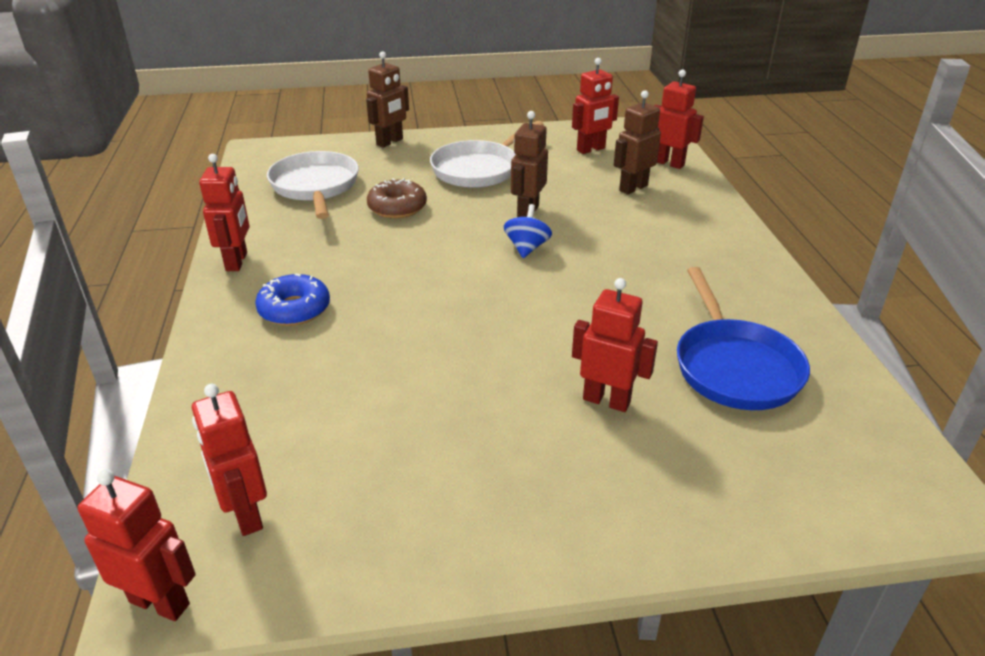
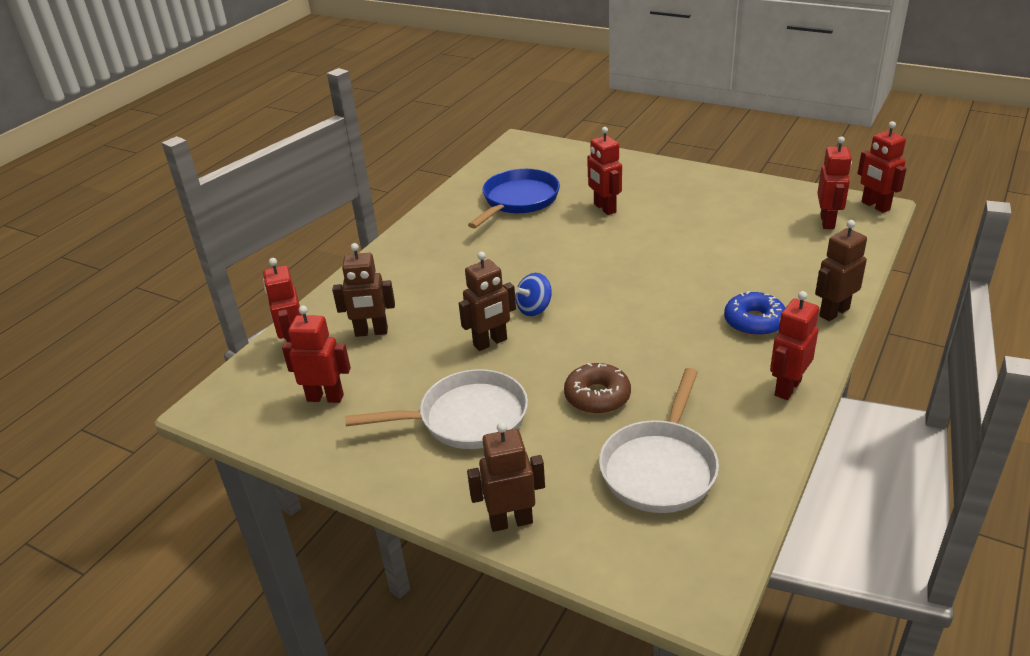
camera: 140 degrees left, 0 degrees up
(205, 351) = (833, 312): none -> brown robot

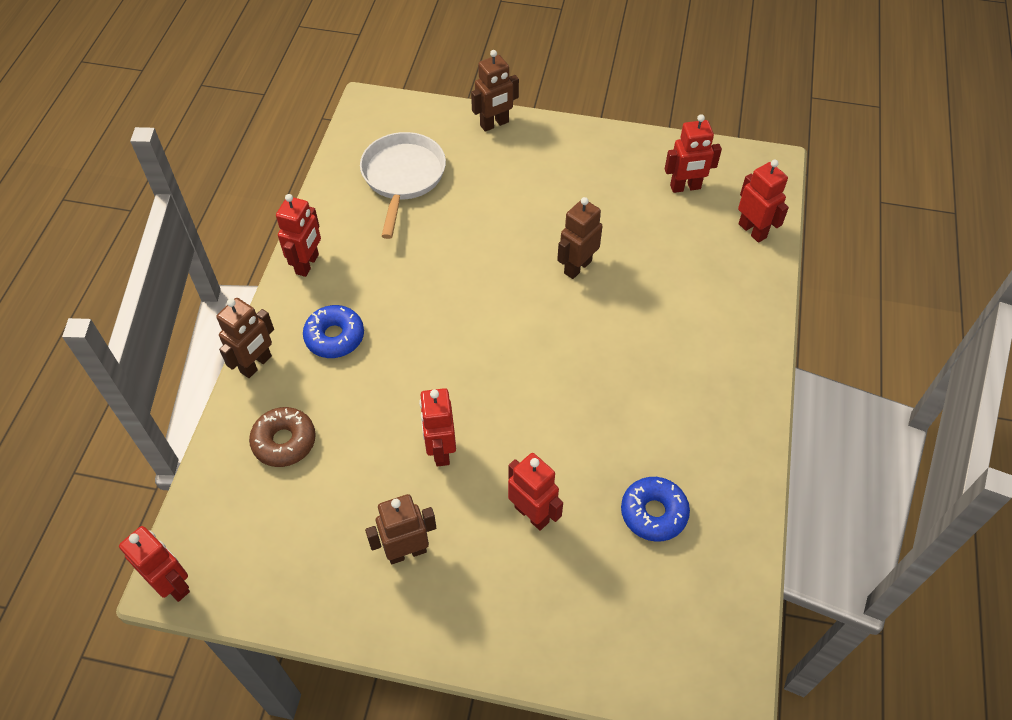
camera: 160 degrees right, 20 degrees up
(371, 332) = (695, 259): brown robot -> brown robot (406, 551)
(466, 418) = (561, 190): white pan -> none
(518, 200) = (653, 513): blue pan -> blue donut
(534, 309) = (553, 317): blue spinning top -> none
(597, 396) = (463, 228): brown donut -> brown donut (284, 441)
(827, 222) = (241, 533): red robot -> red robot (440, 450)

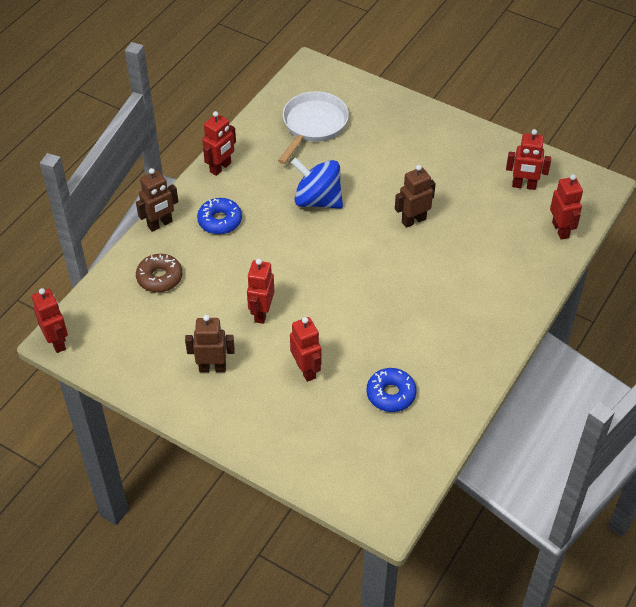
camera: 20 degrees right, 5 degrees down
(449, 274) = (317, 200): none -> blue spinning top
(494, 124) = (398, 103): brown robot -> none

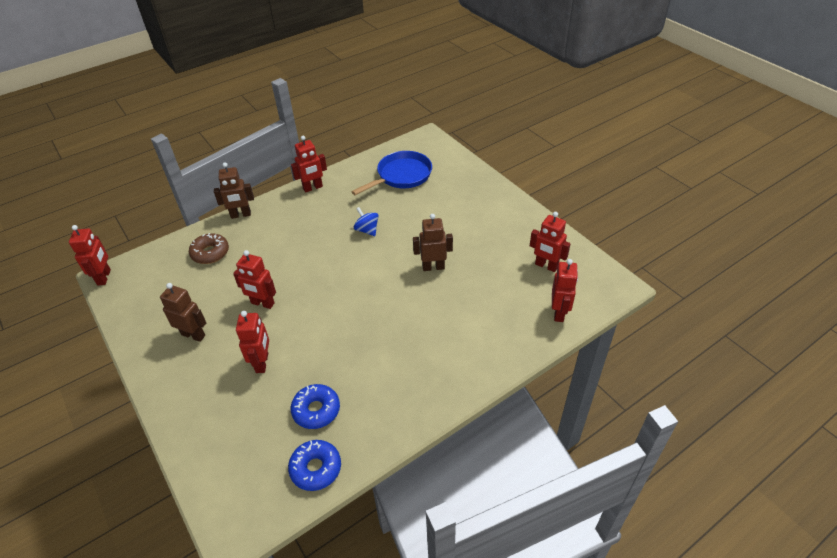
camera: 25 degrees right, 5 degrees down
(220, 221) = (284, 225): blue donut -> blue donut (316, 468)
(261, 313) = (262, 303): red robot -> red robot turned 105 degrees counterclockwise
(313, 125) = (401, 176): white pan -> blue pan
(317, 200) = (367, 230): blue spinning top -> blue spinning top, size x0.56

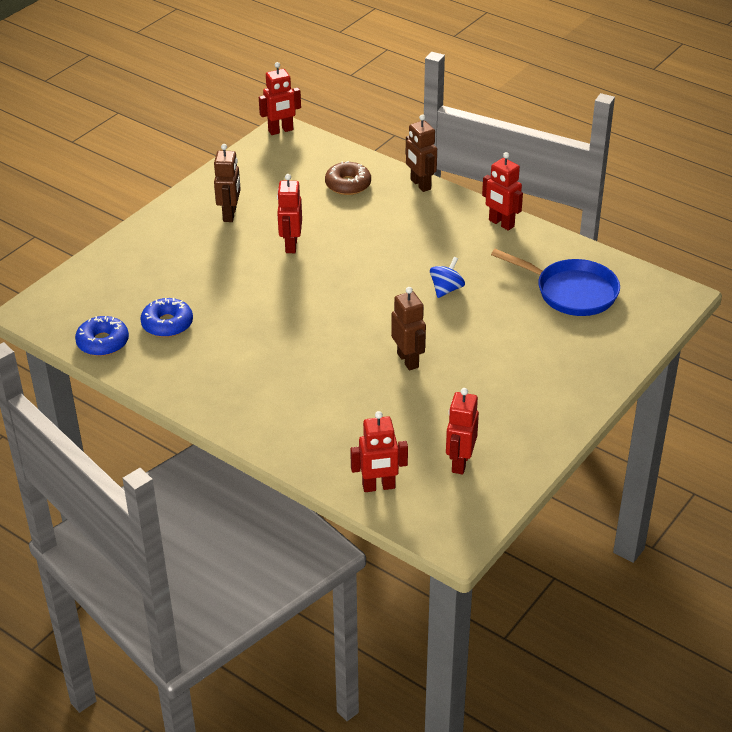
camera: 70 degrees right, 5 degrees down
(262, 363) = (212, 271): red robot -> none

